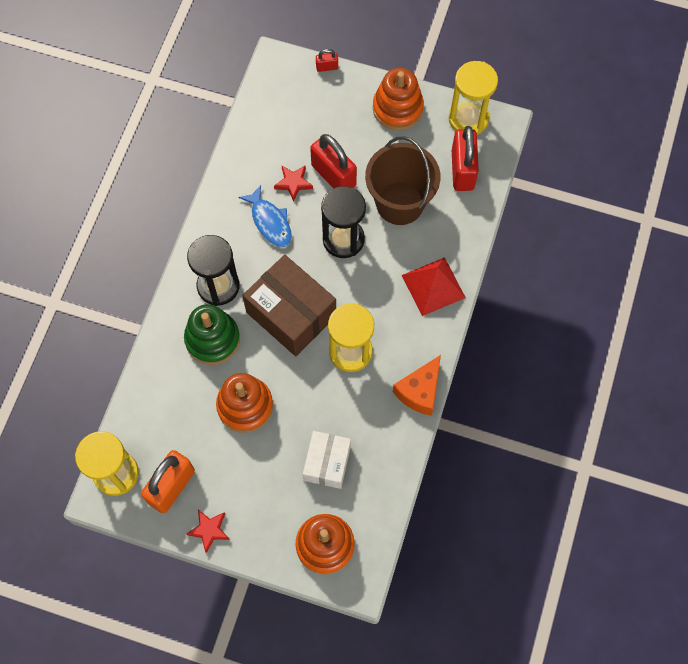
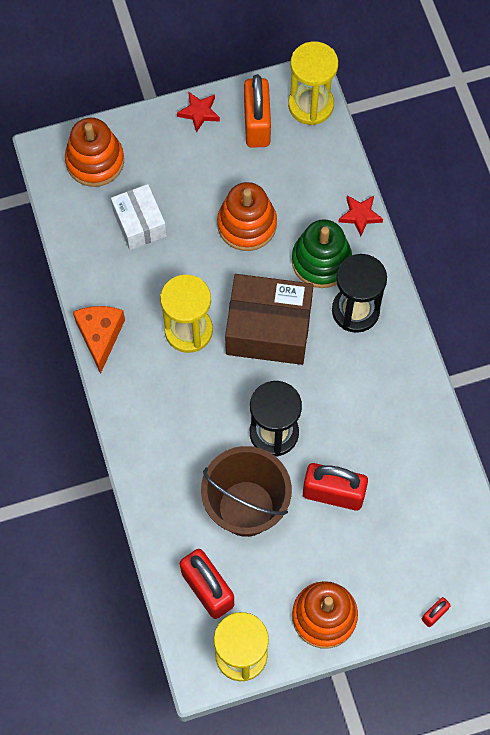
camera: 145 degrees right, 0 degrees up
(270, 222) = (357, 403): blue fish -> none
(293, 183) = (366, 458): red star -> red star (360, 216)
(433, 286) = (154, 443): red pyramid -> none

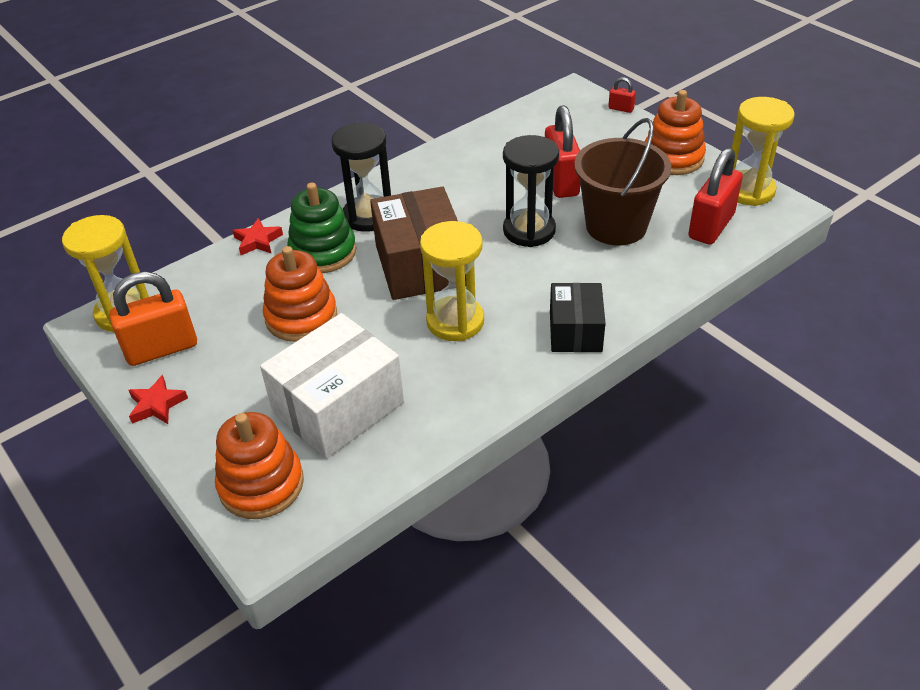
camera: 110 degrees left, 25 degrees down
(100, 336) = (505, 391): orange cheese -> none
(135, 412) = (575, 331): none -> black box
(139, 224) = (338, 407): white box -> white box, size x1.63

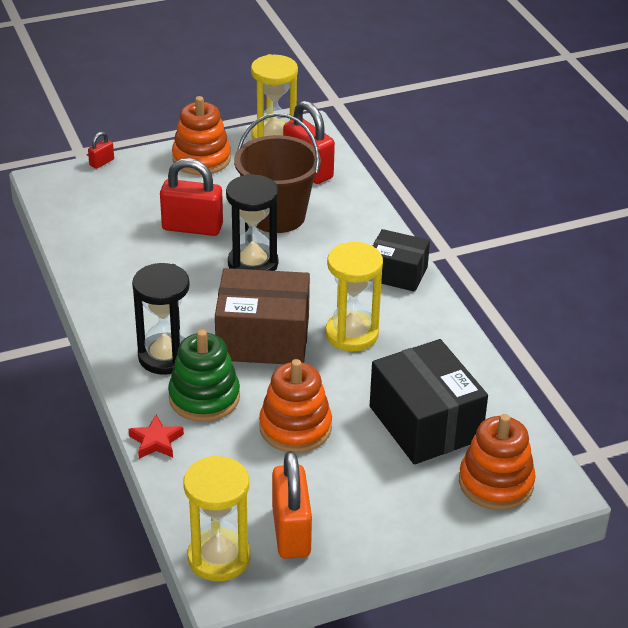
camera: 75 degrees left, 5 degrees down
(157, 405) = (370, 542): red star -> none
(338, 407) = (425, 423): white box -> black box

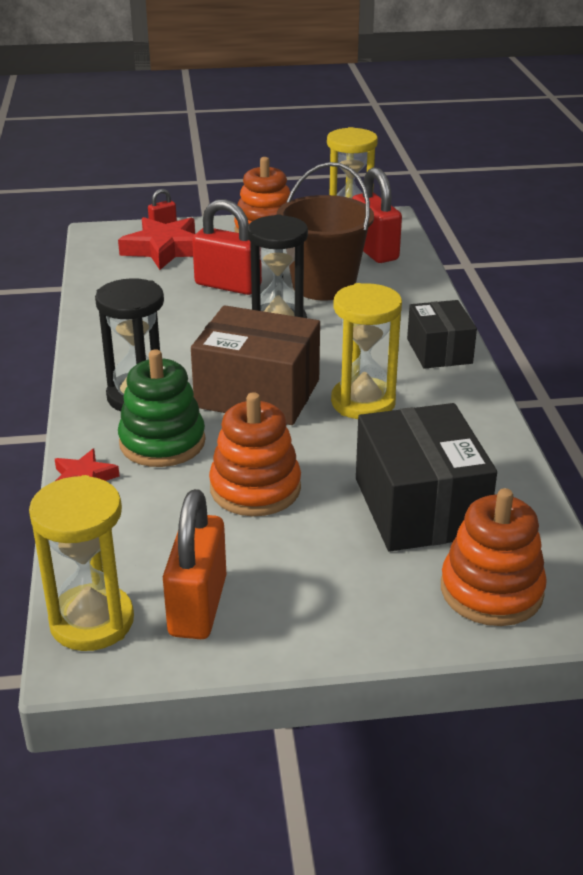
camera: 15 degrees right, 5 degrees down
(117, 193) = (165, 249): none -> red star
(397, 273) = (439, 351): black box -> black box turned 45 degrees clockwise

